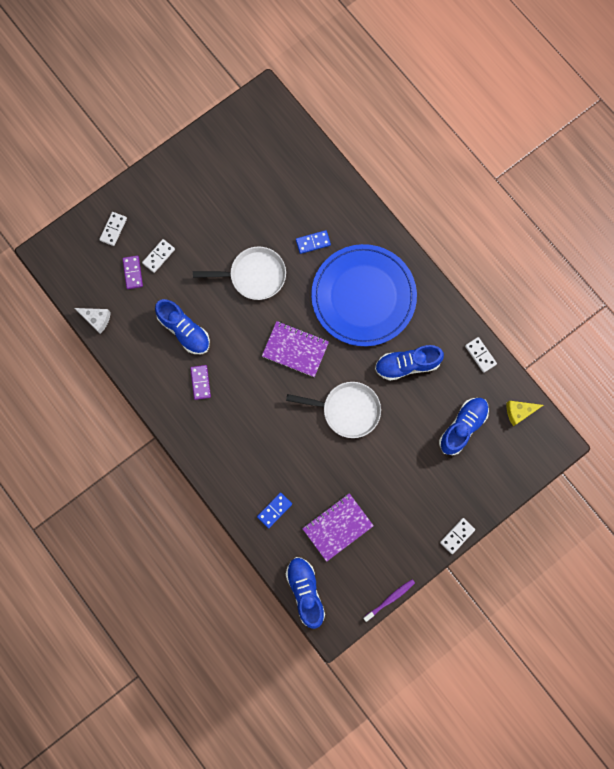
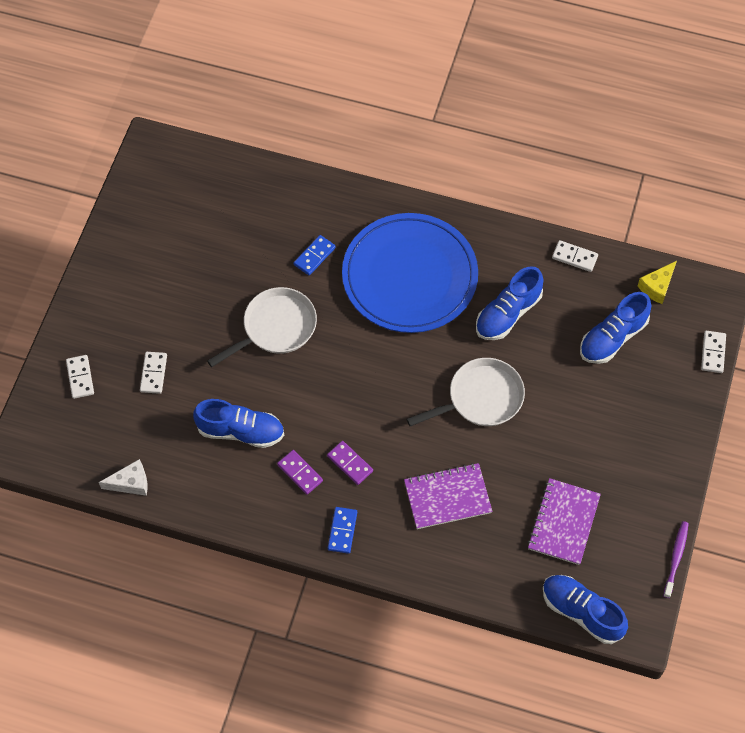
camera: 35 degrees left, 15 degrees down
(133, 273) = (136, 408): purple domino -> purple domino (350, 463)
(274, 510) = (483, 551): blue domino -> blue domino (342, 531)
(295, 349) = (378, 373): purple notebook -> purple notebook (447, 497)
(457, 536) = (692, 447): white domino -> white domino (713, 353)
(462, 427) = (612, 337): blue shoe -> blue shoe turned 135 degrees counterclockwise

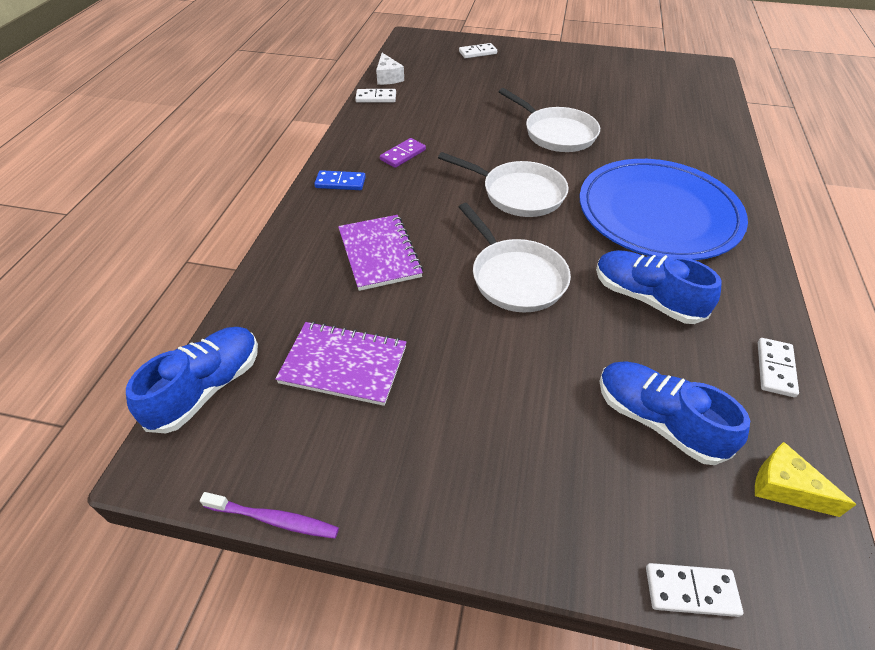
camera: 85 degrees right, 15 degrees down
(154, 373) = (489, 80): white domino -> white domino (376, 98)
(240, 431) = (442, 122): blue shoe -> none
(314, 256) = (647, 150): blue domino -> none
(350, 463) = (416, 183): purple domino -> none
(372, 378) = (518, 193): none -> white pan

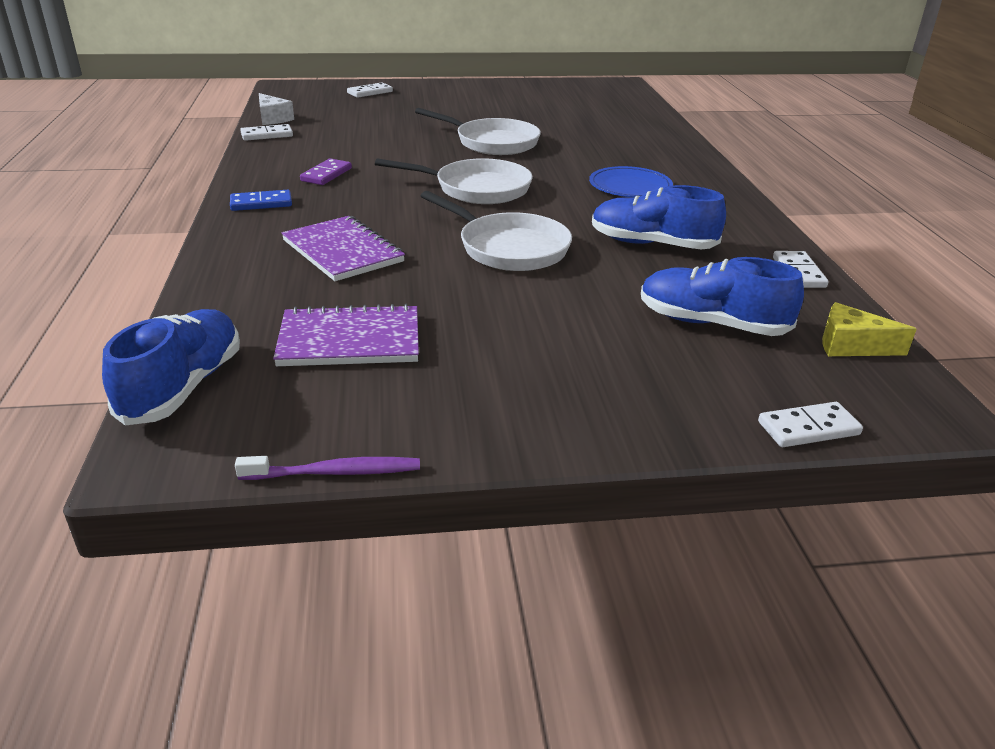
camera: 20 degrees left, 15 degrees down
(658, 213) = (630, 186): blue plate -> blue plate, size x0.47

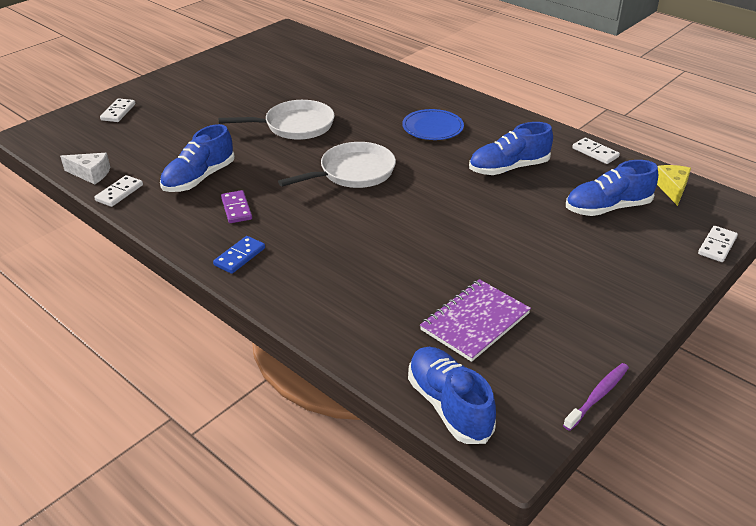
camera: 40 degrees left, 5 degrees up
(341, 147) = (199, 178): none -> blue shoe
(342, 251) = (362, 265): purple notebook -> none
(508, 248) = (445, 210): white pan -> none
(851, 345) = (672, 189): yellow cheese -> yellow cheese turned 120 degrees clockwise

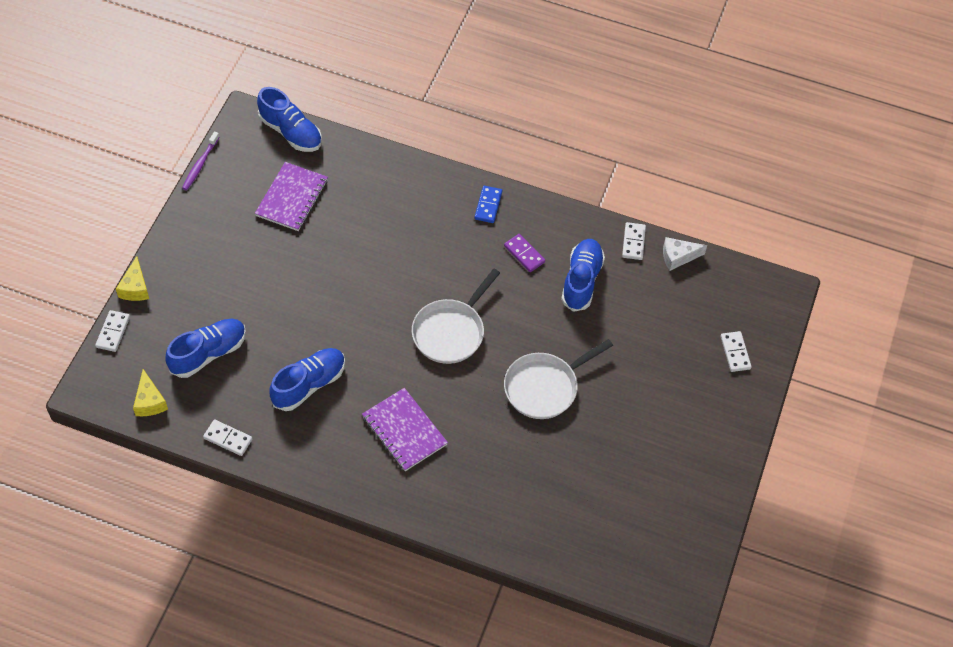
camera: 155 degrees right, 20 degrees up
(432, 127) = (404, 431): blue plate -> purple notebook
(692, 278) = (135, 287): none -> yellow cheese

